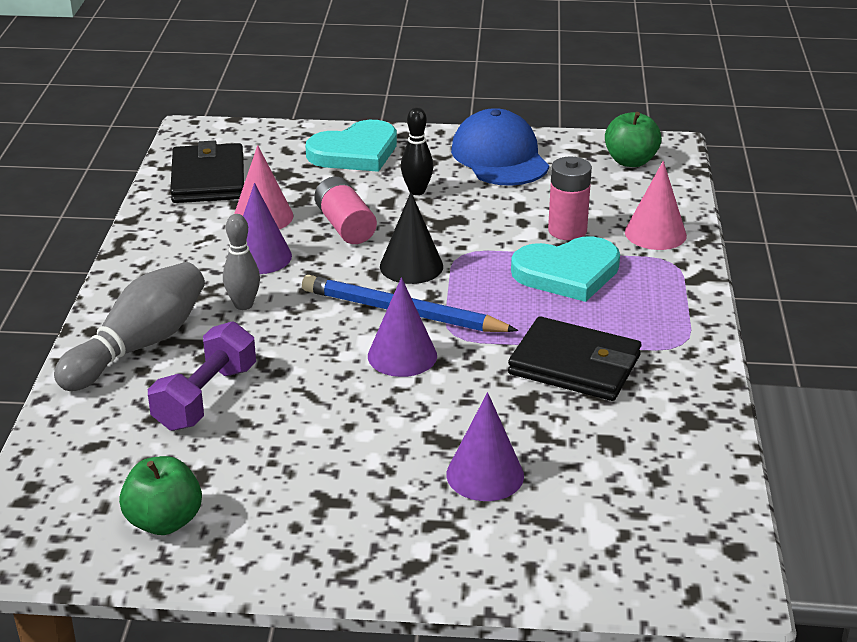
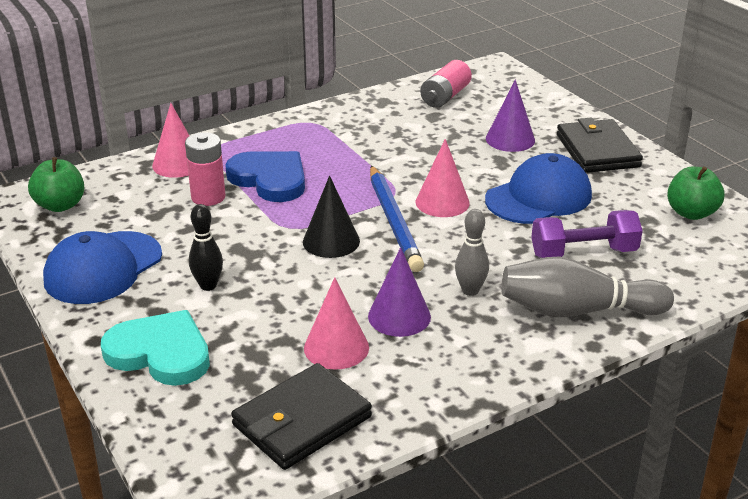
camera: 125 degrees left, 0 degrees up
(334, 424) = (539, 197): none -> blue cap
(345, 226) = (305, 296): pink battery -> pink battery (445, 96)
(402, 355) = (442, 202): purple cone -> pink cone
(567, 273) = (270, 179): turquoise heart -> blue heart
(574, 365) = (376, 145): black wallet -> black wallet (597, 151)

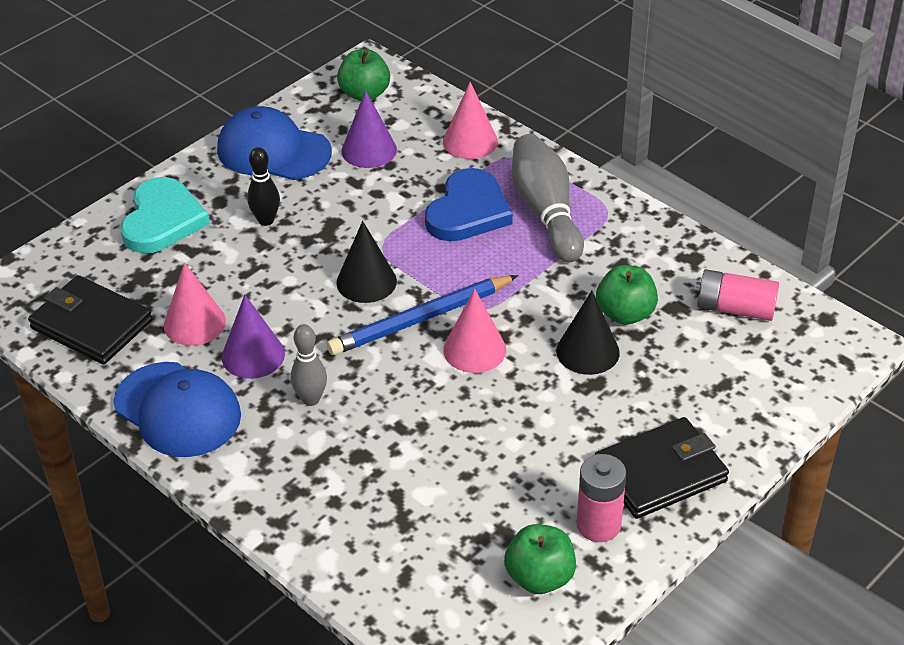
camera: 75 degrees right, 10 degrees up
(208, 197) = (415, 179): pink battery -> pink battery (598, 525)
(431, 135) = (625, 314): none -> green apple
(465, 156) = (587, 351): none -> black cone
(510, 139) = (650, 385): purple cone -> purple cone (369, 150)
(539, 197) = (519, 429): blue cap -> blue cap (177, 410)
(577, 311) = (299, 487): grey bowling pin -> grey bowling pin (546, 212)
(583, 253) = (412, 482): purple dumbbell -> none

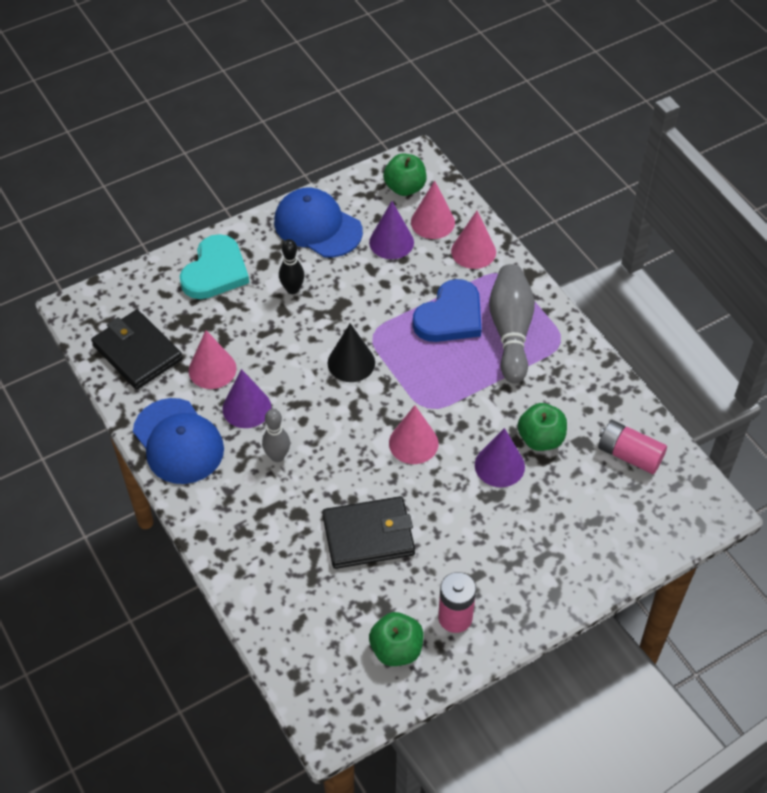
camera: 15 degrees right, 10 degrees up
(410, 121) = (432, 222): none -> pink cone
(420, 319) = (381, 406): blue pencil -> none
(587, 351) = (499, 465): black cone -> purple cone
(660, 472) = (517, 585): black wallet -> black wallet (368, 535)

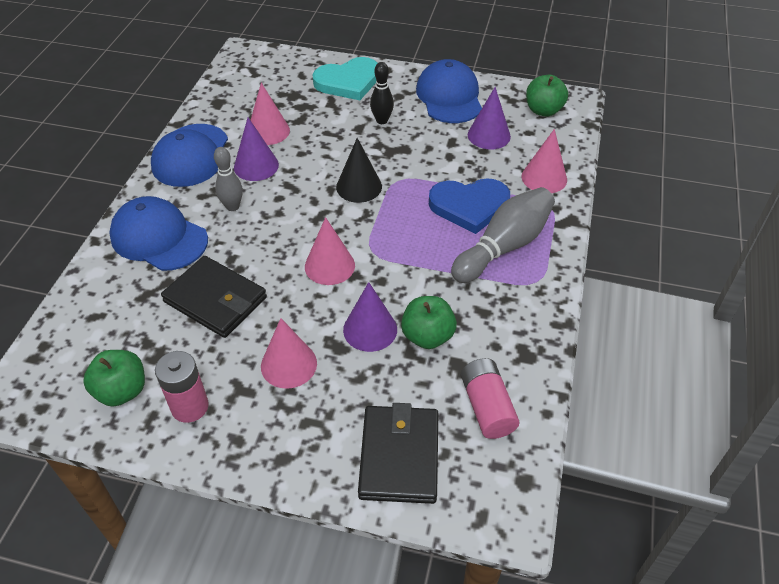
camera: 45 degrees right, 5 degrees down
(137, 352) = (241, 94): black wallet -> black wallet (399, 456)
(257, 527) = (159, 238): none -> blue cap
(432, 222) = (536, 142): pink cone -> pink cone (288, 364)

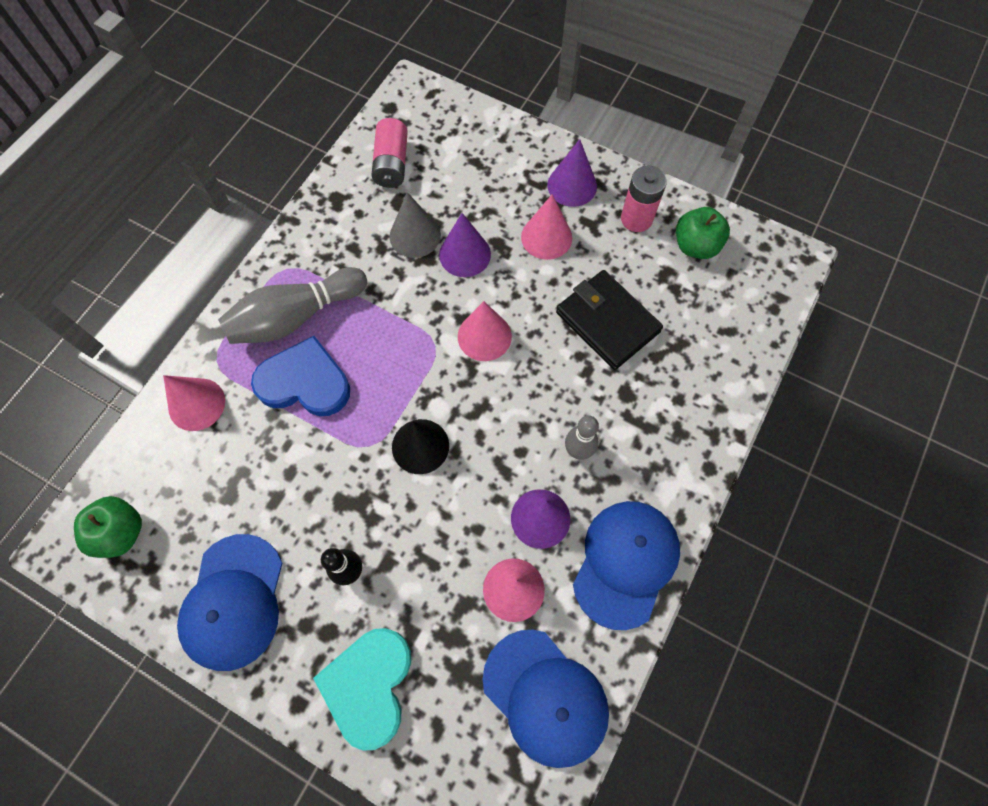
camera: 165 degrees left, 20 degrees up
(159, 238) = (666, 421): blue cap -> blue cap (545, 697)
(348, 82) = (369, 685): turquoise heart -> turquoise heart turned 75 degrees counterclockwise
(399, 456) = (475, 143): black wallet -> none
(427, 336) = (415, 235): green apple -> grey cone
(489, 135) = (221, 499): purple cone -> purple cone (572, 185)

